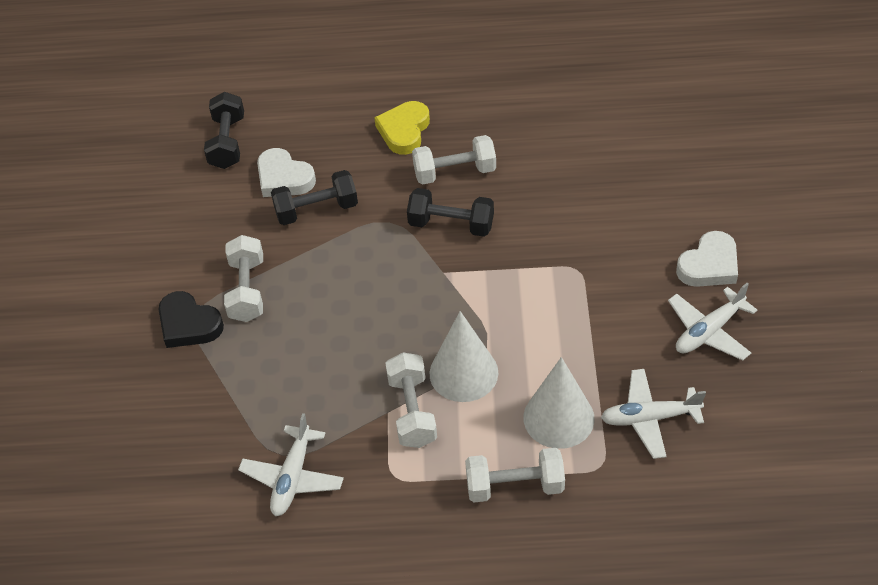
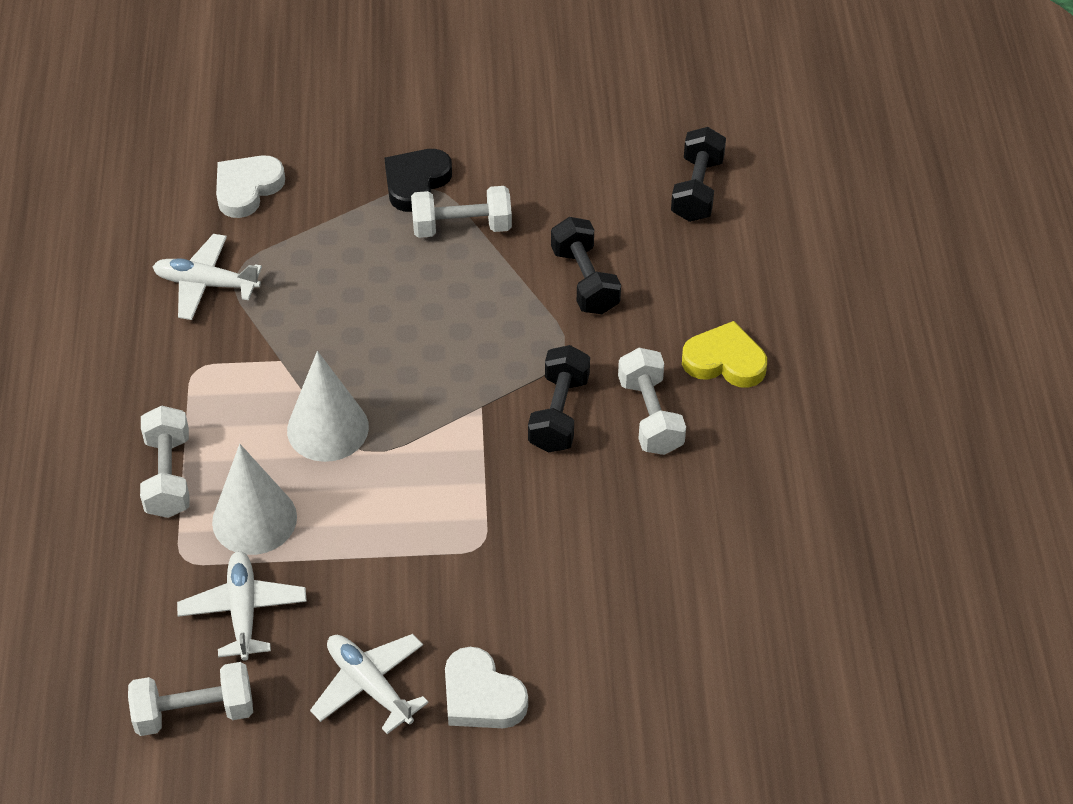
camera: 85 degrees right, 0 degrees up
(227, 142) = (697, 189): black dumbbell -> black dumbbell turned 75 degrees counterclockwise
(284, 178) = (638, 246): white heart -> white heart (247, 189)
(412, 411) = (279, 382): white dumbbell -> white dumbbell (194, 712)

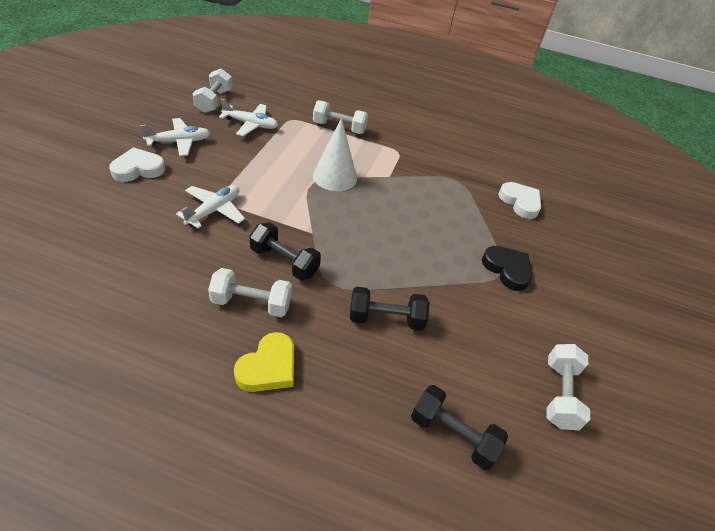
camera: 105 degrees right, 5 degrees down
(206, 284) = (453, 170): white plane -> white plane (214, 211)
(254, 519) = (297, 141): white cone -> none
(462, 227) = (460, 276): white dumbbell -> white dumbbell (559, 394)

